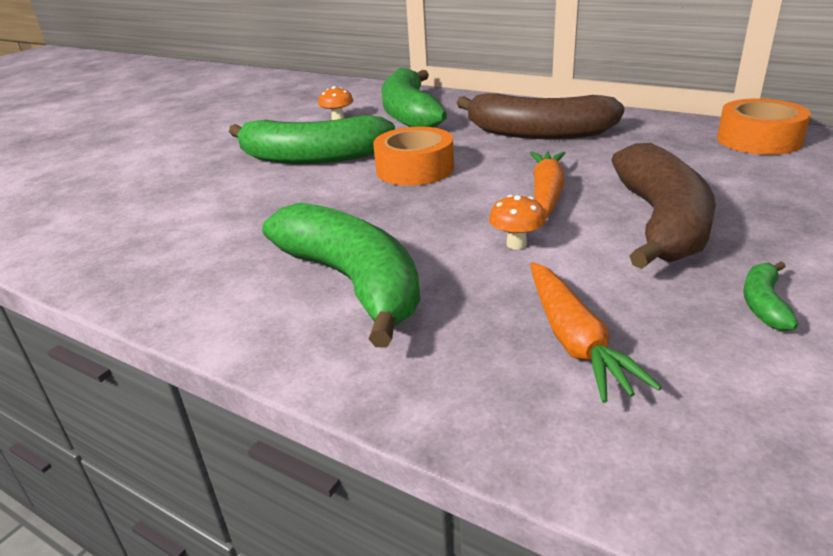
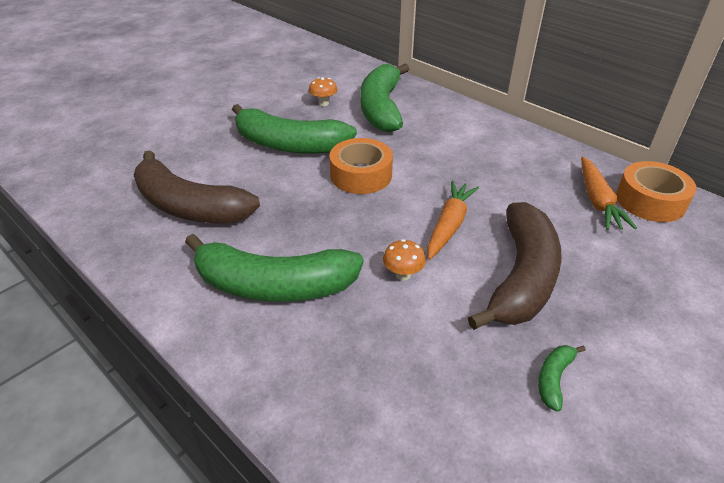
camera: 10 degrees right, 10 degrees up
(353, 282) = (274, 285): green banana -> green banana turned 120 degrees clockwise
(537, 133) = (473, 153): brown banana -> brown banana (189, 206)
(574, 341) = (402, 379): orange carrot -> orange carrot (597, 201)

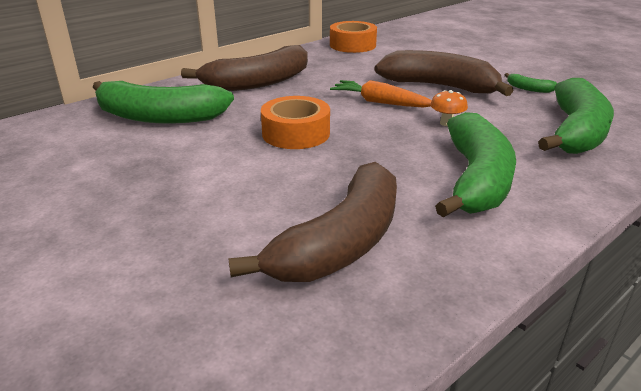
camera: 85 degrees left, 10 degrees down
(289, 145) = (214, 173): green banana -> green banana (576, 132)
(323, 103) = (119, 149): orange mushroom -> none
(476, 143) = (258, 83): none -> brown banana
(597, 201) = (351, 57): orange carrot -> none

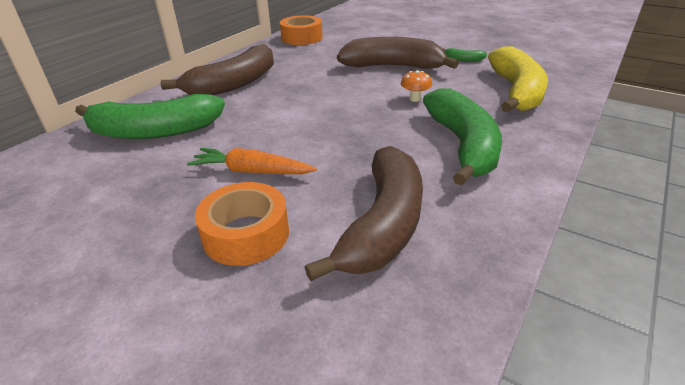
camera: 15 degrees left, 5 degrees up
(296, 133) = (292, 128): orange tape -> orange tape (246, 234)
(380, 102) = (351, 88): orange carrot -> orange carrot (252, 171)
(576, 132) = (516, 91): green banana -> yellow banana

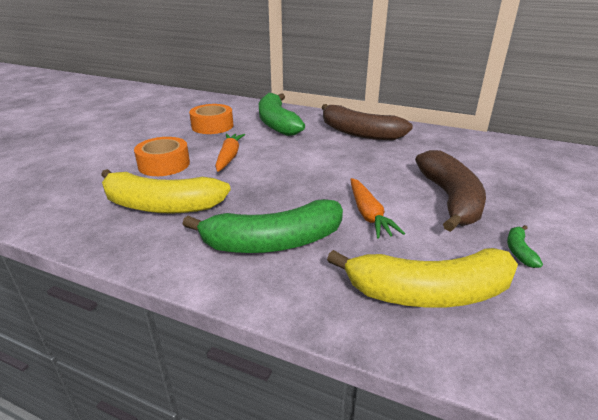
camera: 80 degrees right, 5 degrees down
(302, 38) = (492, 145): orange tape -> orange tape (212, 126)
(383, 224) = (161, 206): brown banana -> yellow banana
(415, 99) = (368, 214): orange mushroom -> orange carrot

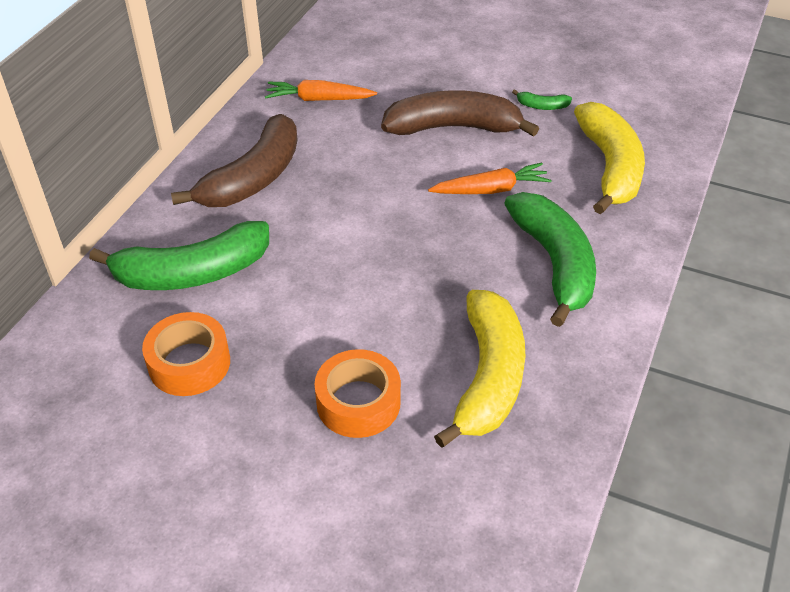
camera: 90 degrees left, 15 degrees up
(229, 157) = (333, 323): orange carrot -> orange carrot (319, 99)

